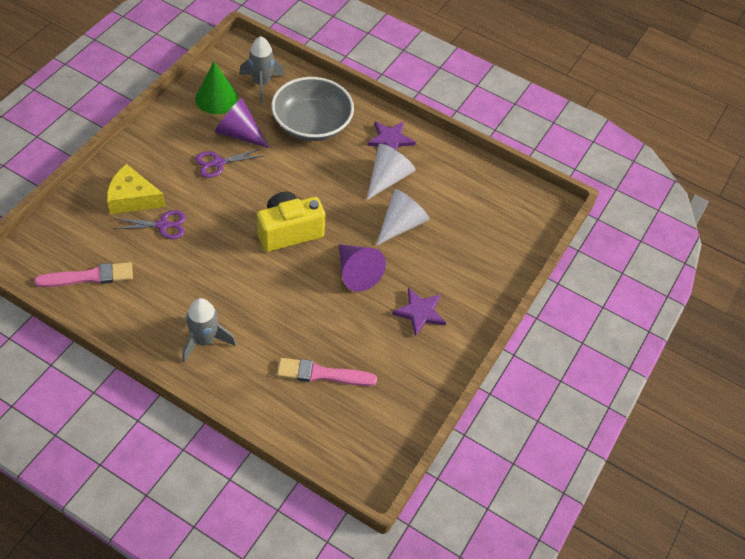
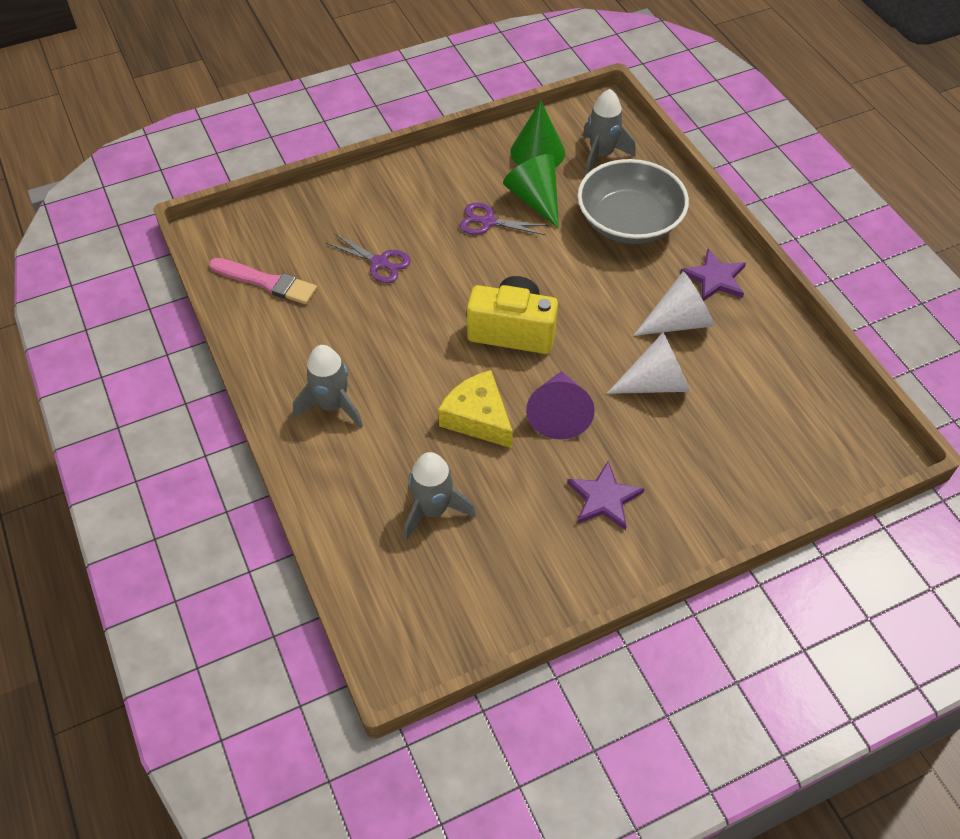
camera: 40 degrees right, 0 degrees up
(132, 198) = (369, 221): yellow cheese -> yellow cheese (478, 418)
(239, 133) = (535, 199): purple cone -> green cone
(322, 374) = (433, 510): pink brush -> grey rocket

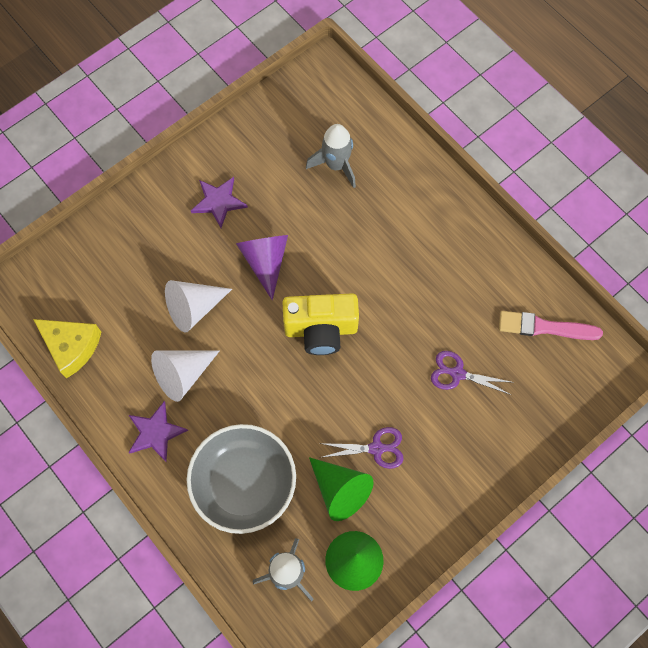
camera: 165 degrees right, 15 degrees up
(332, 405) = (439, 226): grey rocket -> none
(478, 418) = (326, 243): yellow cheese -> yellow cheese (71, 347)

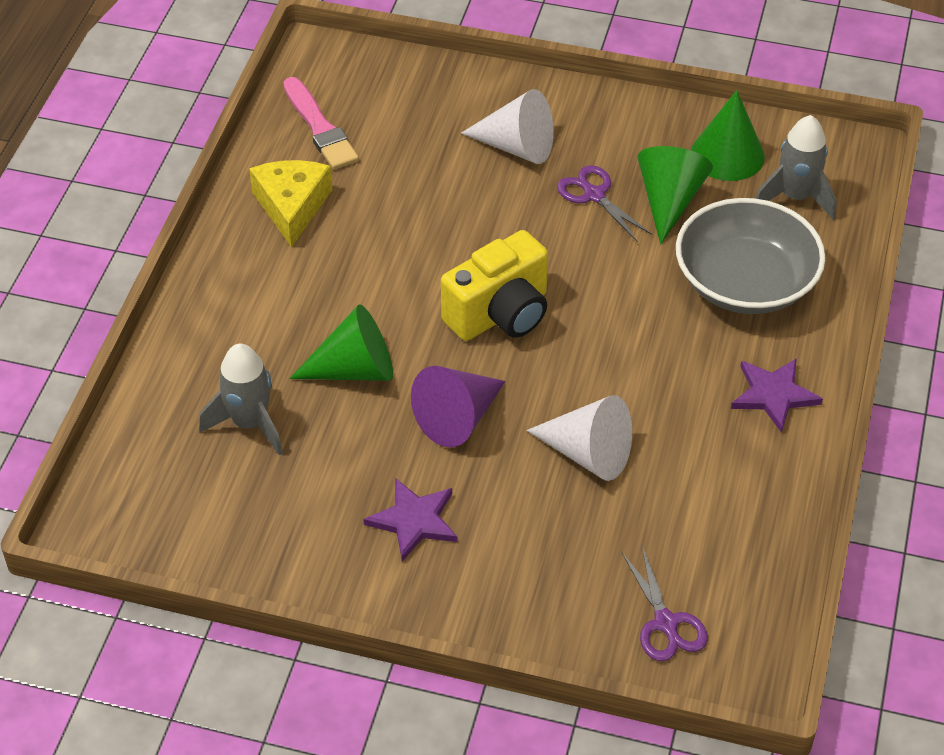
camera: 125 degrees left, 20 degrees down
(71, 347) = (761, 551): yellow cheese -> yellow cheese (292, 206)
(183, 375) = (681, 412): white cone -> white cone (517, 146)
(321, 330) = (500, 314): yellow camera -> yellow camera turned 90 degrees clockwise
(336, 233) = (354, 369): none -> green cone
(457, 373) = (443, 172): purple scissors -> purple scissors (666, 623)

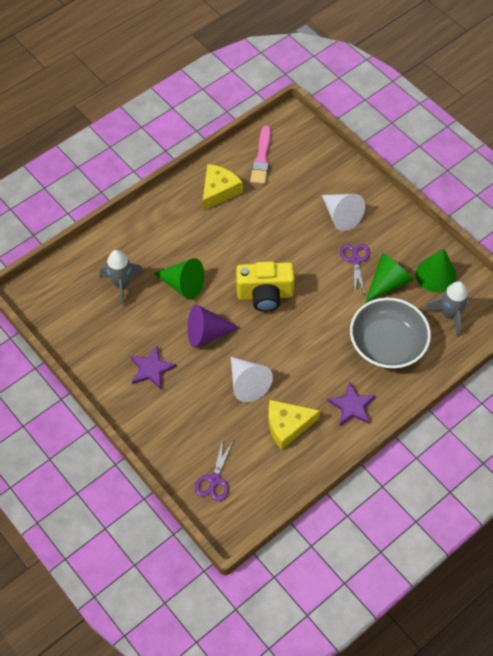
camera: 35 degrees right, 10 degrees up
(705, 478) = (287, 426): none -> yellow cheese

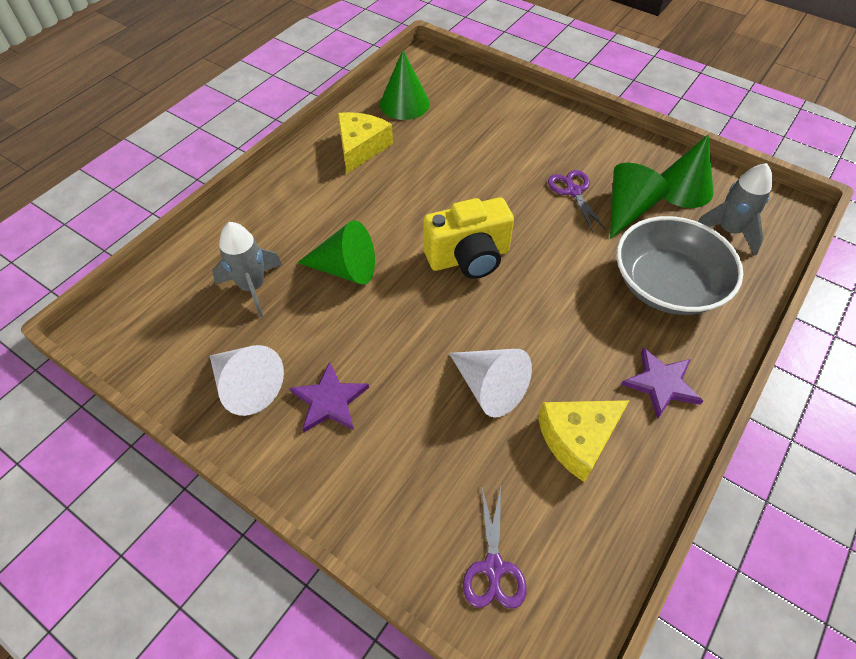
camera: 15 degrees left, 5 degrees down
(207, 333) = (402, 328): purple cone -> none
(262, 158) = (404, 103): pink brush -> green cone
(341, 216) = (531, 146): white cone -> white cone (247, 386)

